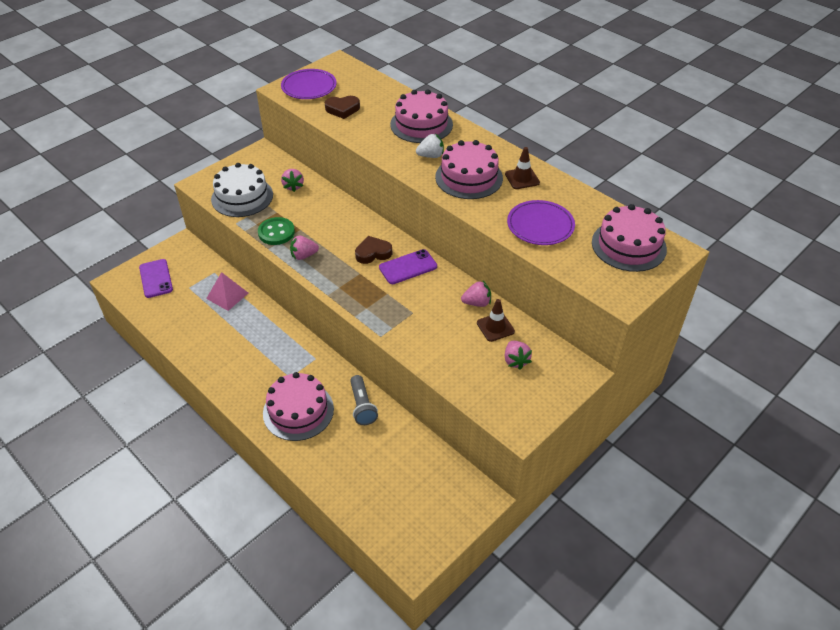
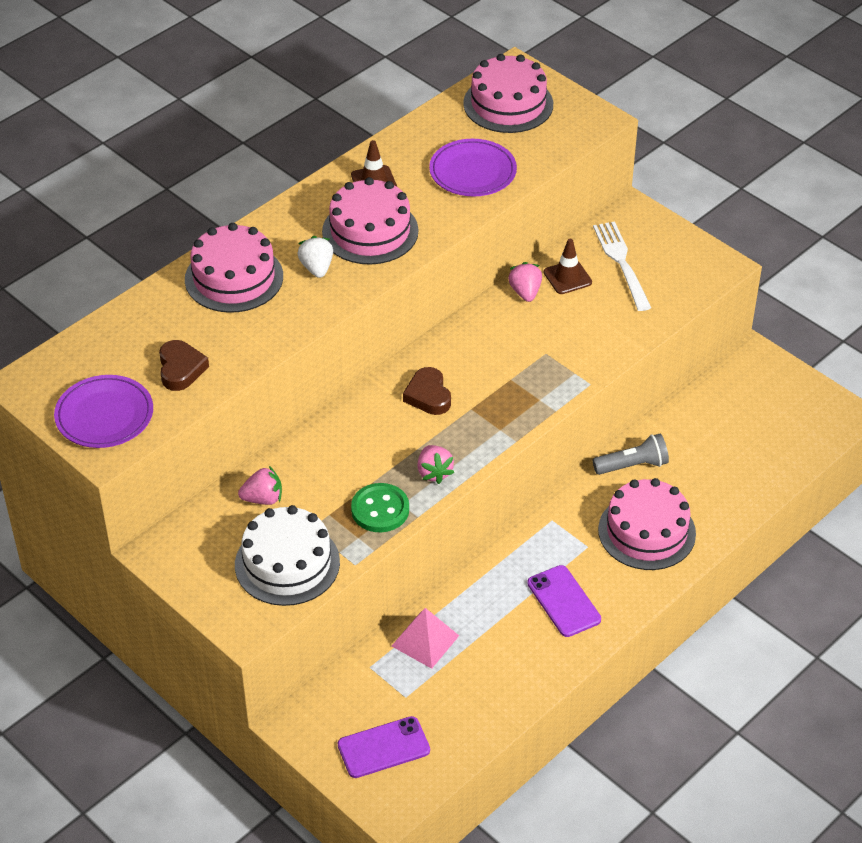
camera: 90 degrees left, 0 degrees up
(408, 267) = (458, 358): purple phone -> purple phone (564, 601)
(515, 361) = (621, 263): pink strawberry -> white fork

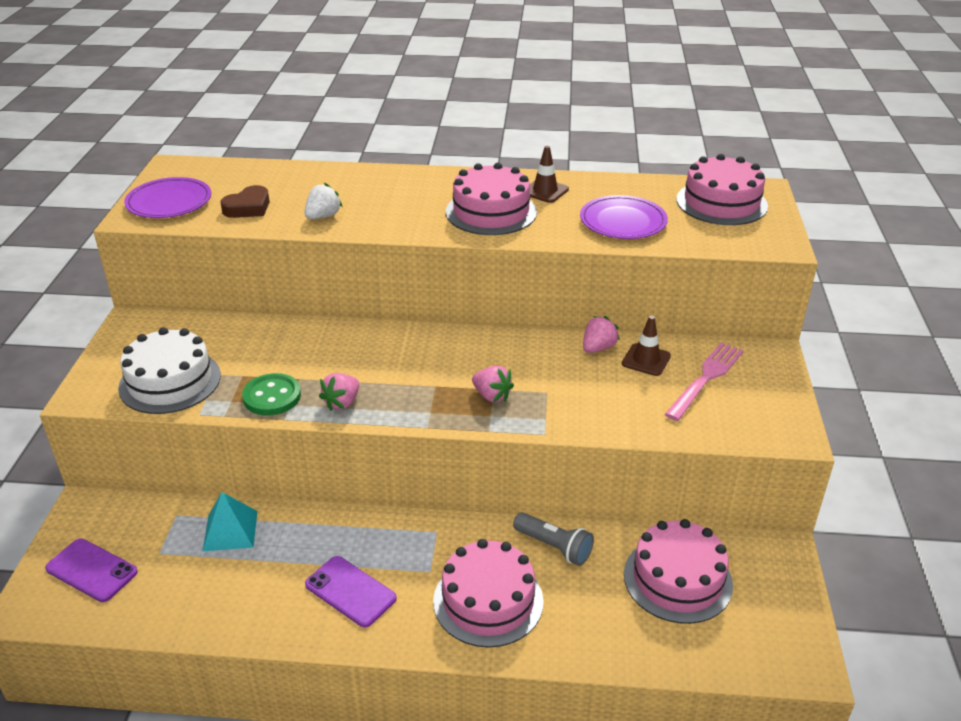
camera: 50 degrees right, 10 degrees down
(234, 278) = (367, 186): pink cake -> pink cake (677, 579)
(263, 499) = (228, 339): pink strawberry -> pink strawberry (492, 396)
(317, 268) = (421, 210): white strawberry -> white strawberry (323, 216)
(425, 640) = (230, 530): pink pyramid -> turquoise pyramid
(428, 395) = (423, 358): brown heart -> none
(564, 601) = (350, 591): purple phone -> purple phone turned 75 degrees counterclockwise
(621, 263) = (706, 378): white fork -> pink fork

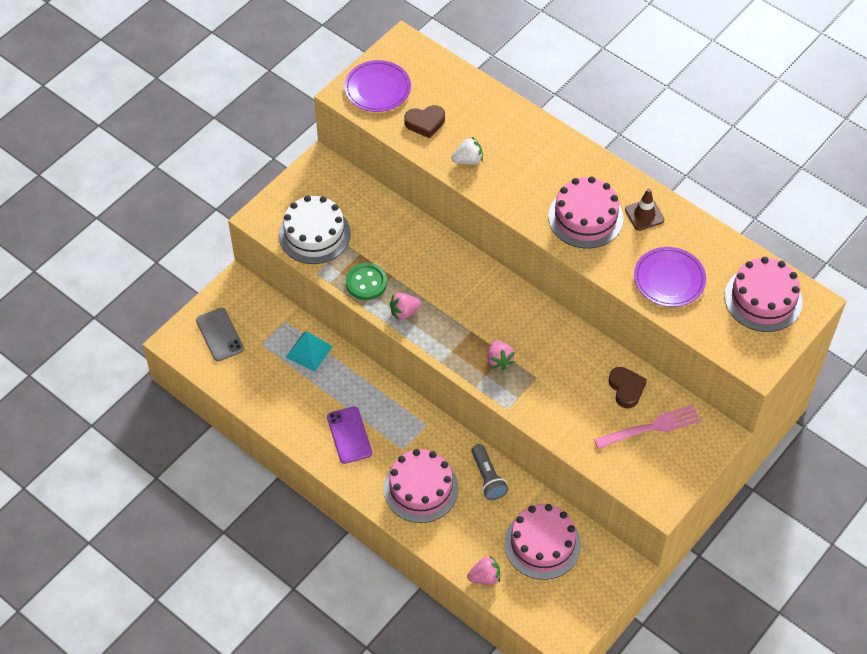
camera: 35 degrees right, 20 degrees up
(91, 570) = (219, 335): purple phone -> grey phone
(598, 348) = (603, 360): pink strawberry -> pink strawberry (485, 577)
(646, 360) = (626, 389): brown traffic cone -> brown heart

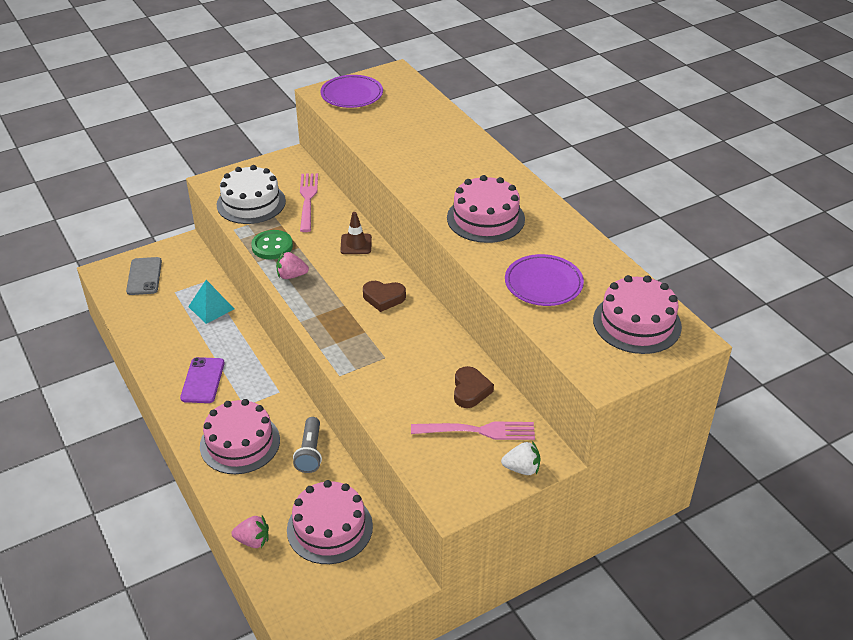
camera: 20 degrees right, 15 degrees down
(368, 214) = (308, 200): none -> pink fork
(425, 123) = (378, 124): brown heart -> brown heart (383, 298)
(468, 160) = (399, 155): white strawberry -> white strawberry (522, 468)
(499, 360) = (357, 334): pink strawberry -> none
(644, 215) = (546, 229): brown traffic cone -> brown traffic cone (356, 244)

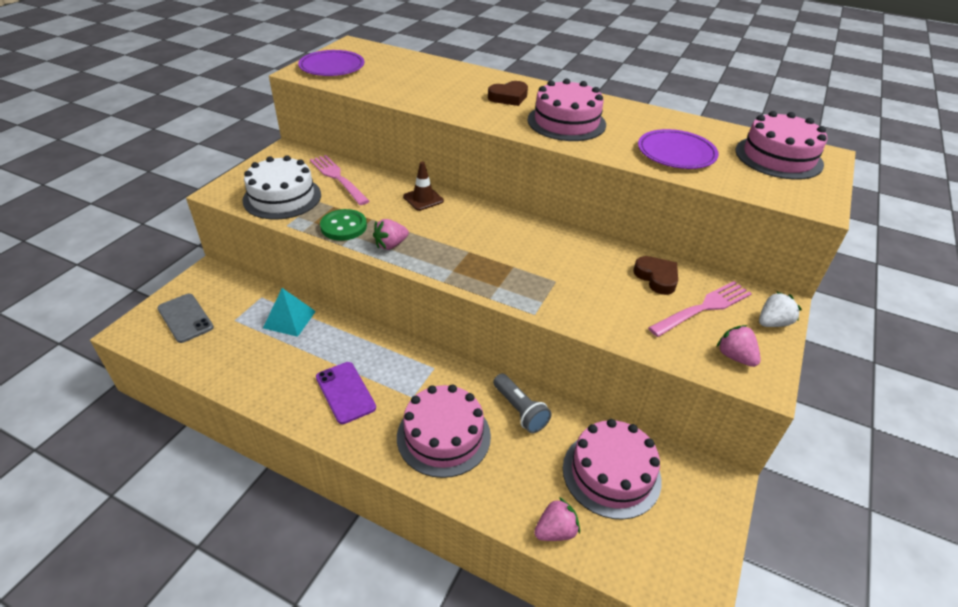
camera: 35 degrees left, 0 degrees up
(383, 298) = (497, 233): brown heart -> brown heart (509, 97)
(454, 477) = (735, 357): none -> pink strawberry

